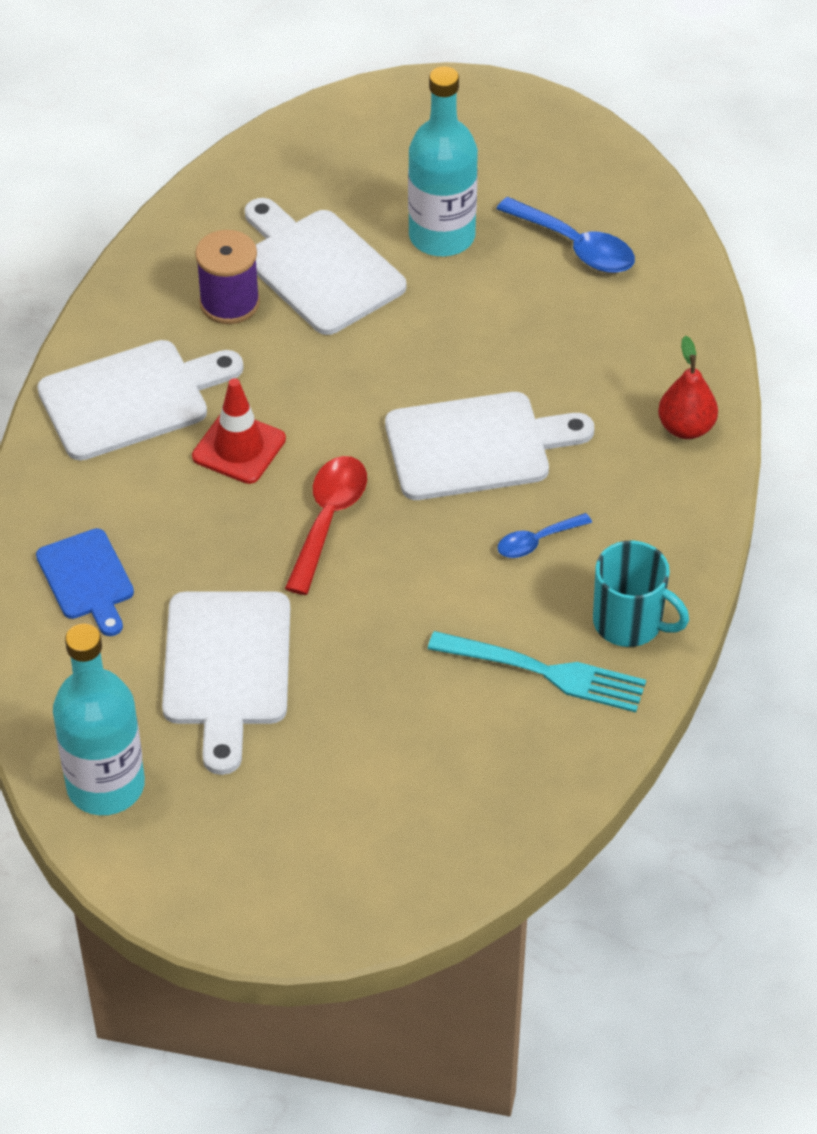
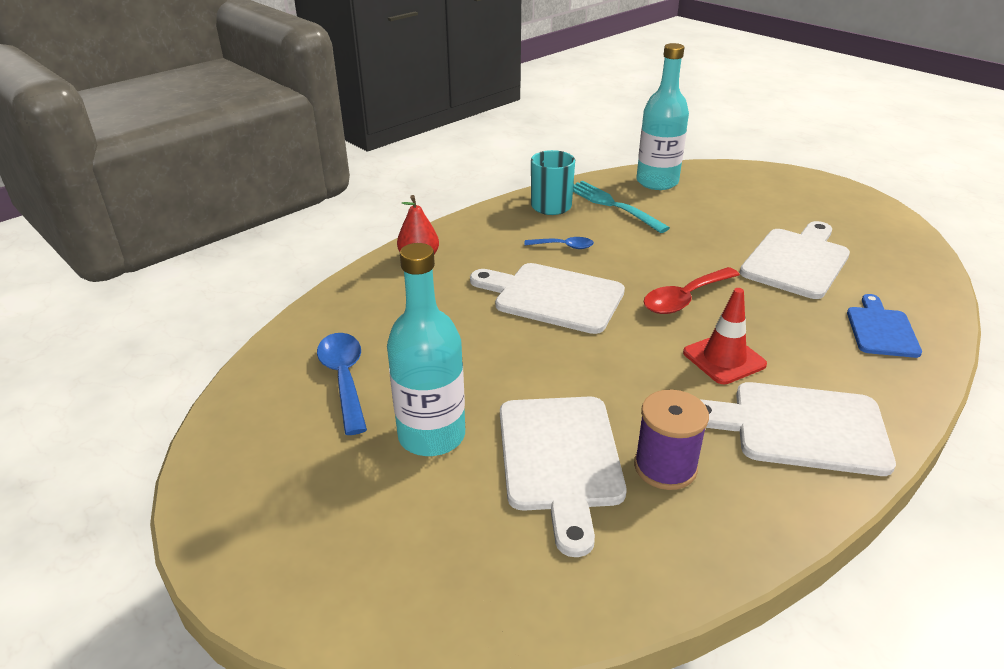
camera: 145 degrees left, 15 degrees down
(105, 785) = (896, 243): turquoise bottle -> turquoise bottle (657, 182)

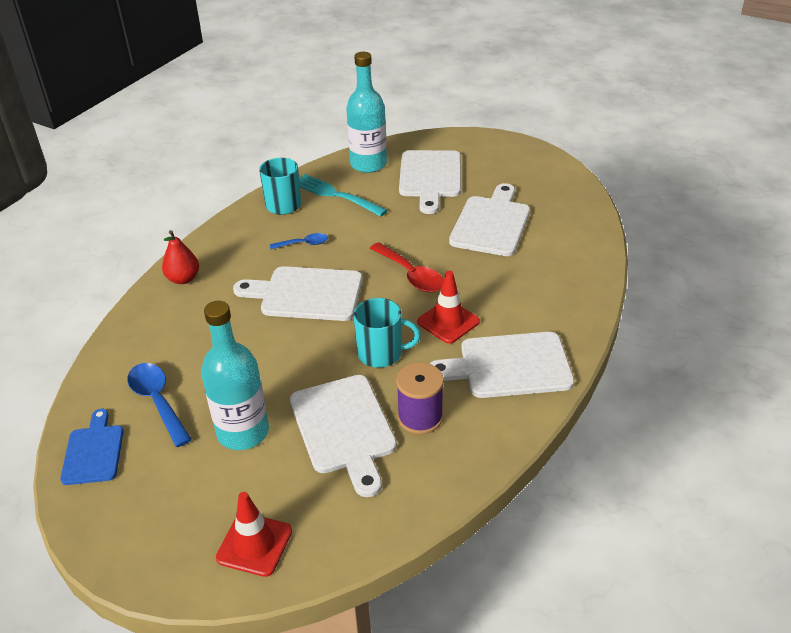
camera: 15 degrees left, 5 degrees up
(400, 583) = (254, 544): none -> red traffic cone
(629, 379) = (381, 354): none -> turquoise mug
(685, 298) = (411, 275): red spoon -> red spoon turned 75 degrees counterclockwise
(727, 204) = (430, 177): none -> white cutting board
(881, 329) = (558, 273): blue cutting board -> blue cutting board (94, 451)

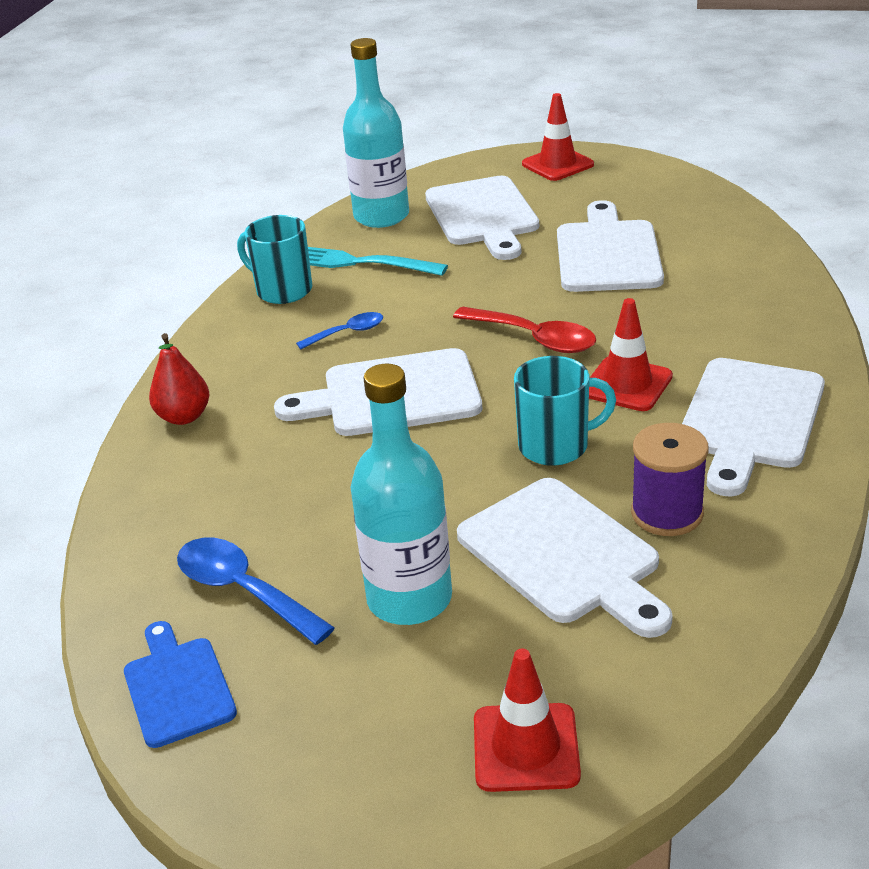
camera: 15 degrees left, 5 degrees down
(498, 149) = (557, 164): none -> red traffic cone
(508, 366) = (749, 419): white cutting board -> white cutting board turned 45 degrees counterclockwise

